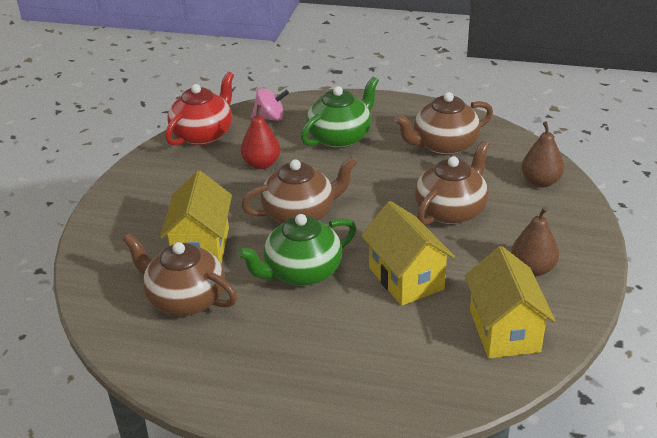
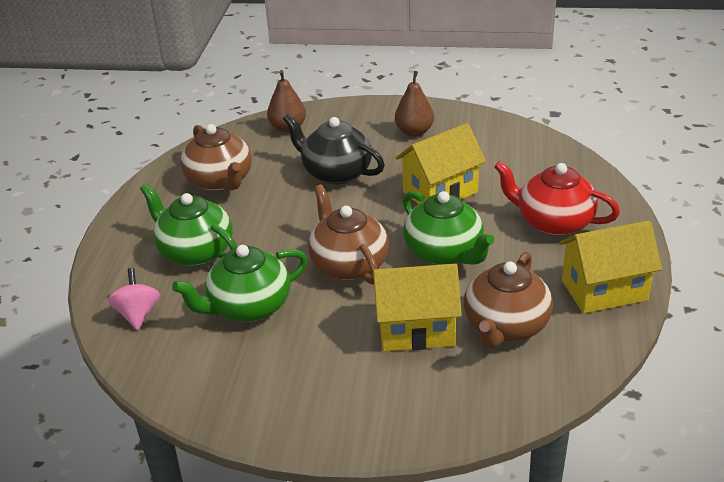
camera: 95 degrees left, 0 degrees up
(203, 134) = (171, 372): red teapot -> red teapot (553, 222)
(261, 164) = (248, 307): red pear -> green teapot
(451, 211) = (336, 172): brown teapot -> black teapot
(504, 330) = (493, 143): yellow house -> yellow house (604, 290)

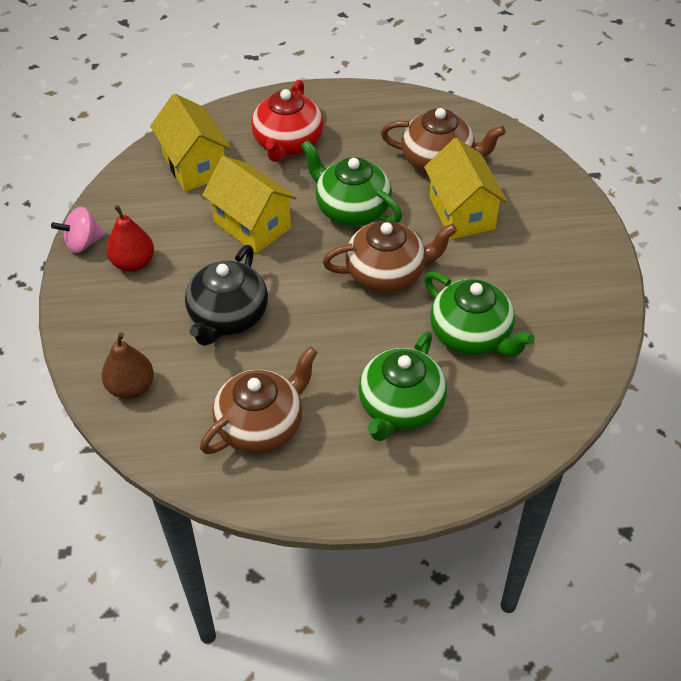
camera: 105 degrees left, 15 degrees up
(138, 314) = (513, 423): pink spinning top -> pink spinning top (83, 243)
(348, 264) = (387, 274): brown teapot -> brown teapot turned 150 degrees counterclockwise
(414, 132) = (133, 263): brown pear -> red pear
(444, 253) = (351, 209): green teapot -> green teapot turned 90 degrees counterclockwise
(604, 290) = (376, 110): yellow house -> yellow house (194, 166)

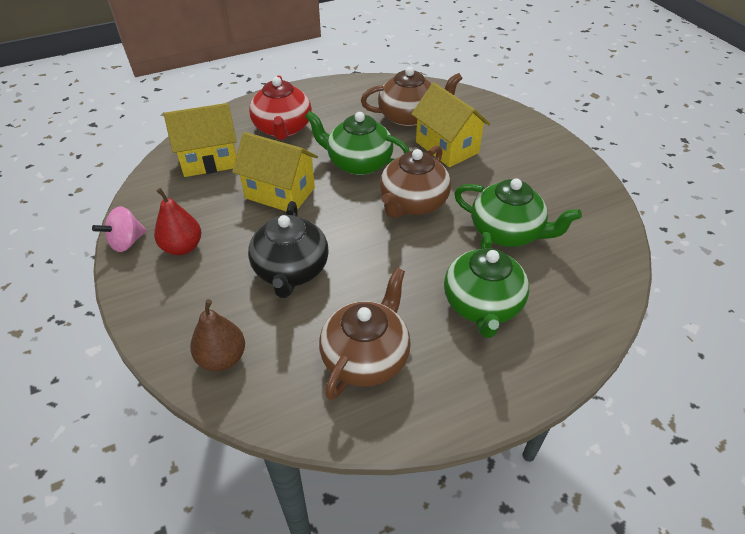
camera: 20 degrees left, 5 degrees down
(194, 166) = (209, 160): yellow house -> yellow house turned 60 degrees counterclockwise
(387, 274) = (413, 203): brown teapot -> brown teapot turned 150 degrees clockwise

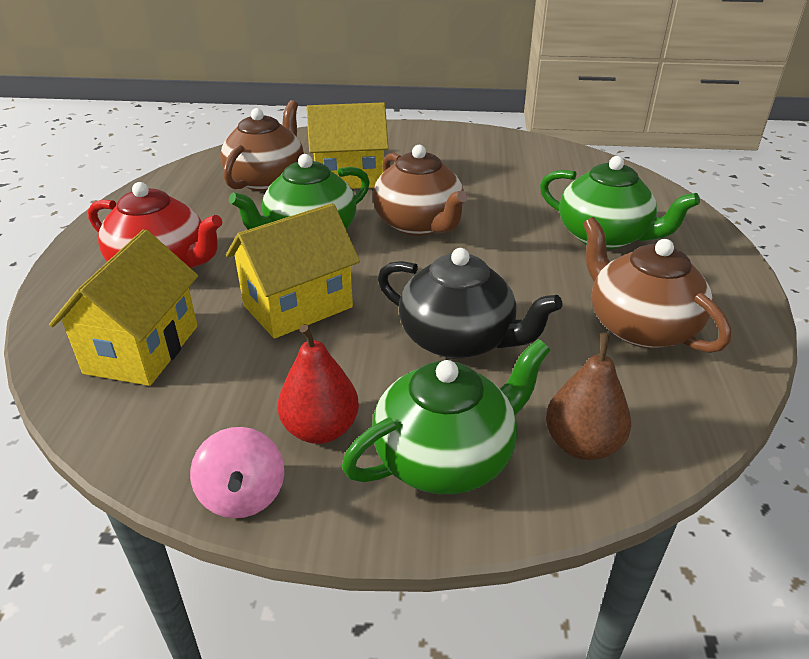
camera: 60 degrees left, 10 degrees down
(507, 232) = (513, 192): green teapot -> green teapot (446, 457)

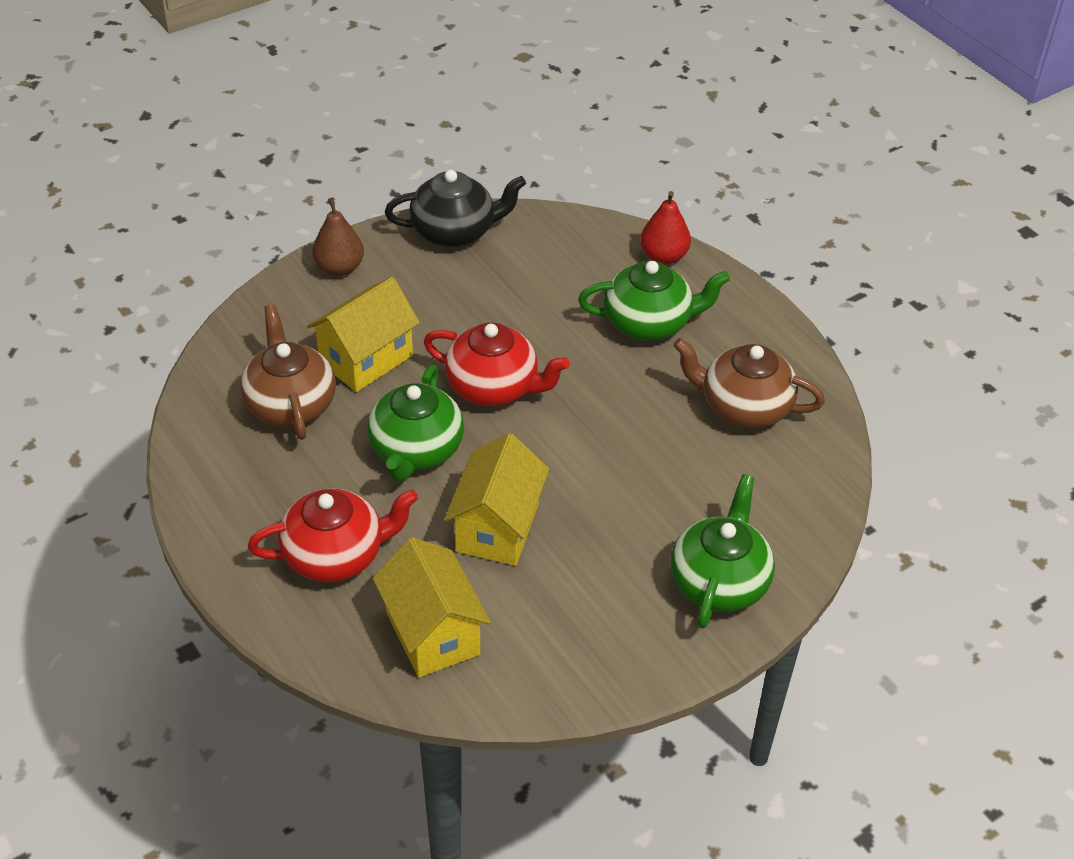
camera: 40 degrees left, 10 degrees up
(243, 496) = (634, 680): pink spinning top -> none
(321, 429) = (628, 611): red pear -> red pear (663, 256)
(419, 224) = (494, 387): brown teapot -> red teapot
(459, 340) = (641, 489): black teapot -> black teapot (455, 231)
(582, 445) = (784, 524): brown pear -> brown pear (339, 268)

